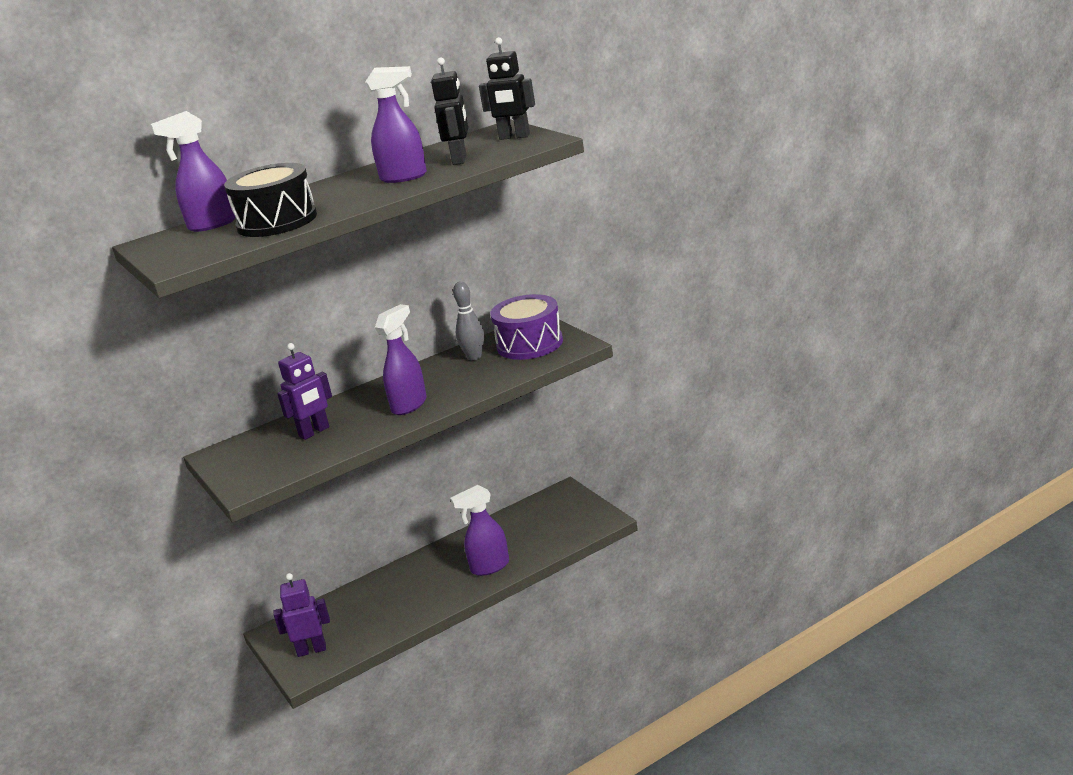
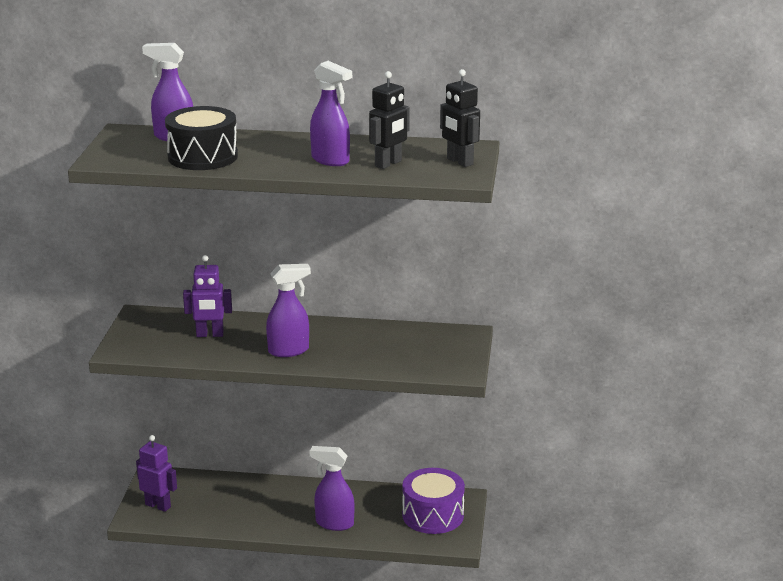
camera: 35 degrees right, 0 degrees up
(474, 357) = (385, 337): grey bowling pin -> none
(530, 344) = (435, 350): purple drum -> purple drum (433, 515)

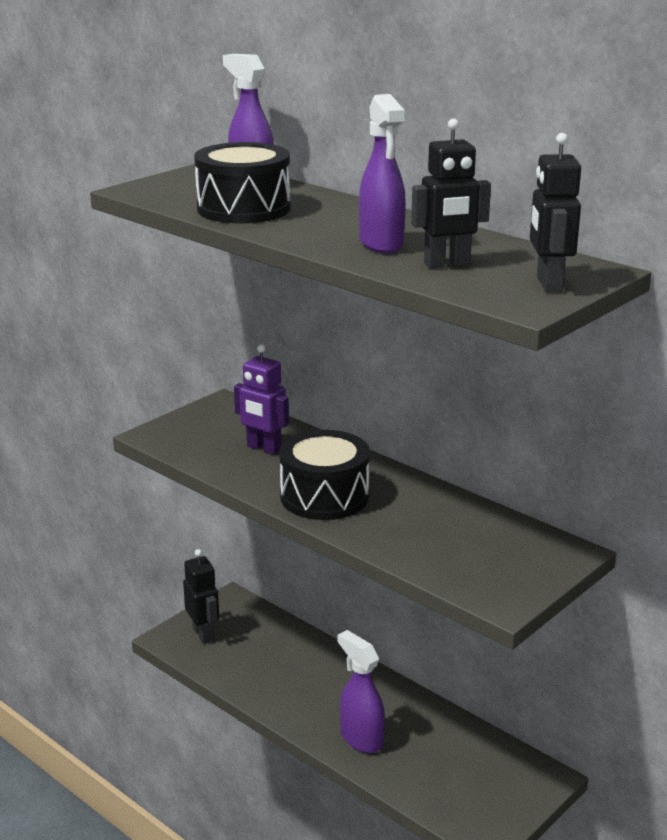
camera: 35 degrees right, 0 degrees up
(158, 505) = (203, 634): purple robot -> black robot
(289, 351) = (324, 496): purple spray bottle -> black drum
(433, 515) = (487, 782): purple drum -> none

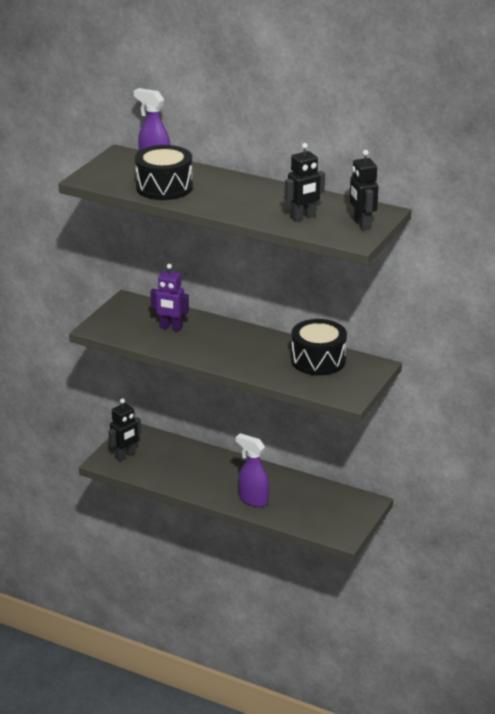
camera: 15 degrees left, 5 degrees up
(203, 634) = (125, 456): black robot -> black robot turned 90 degrees clockwise
(324, 496) = (224, 353): black drum -> black drum (318, 360)
(381, 244) = (260, 206): purple spray bottle -> none

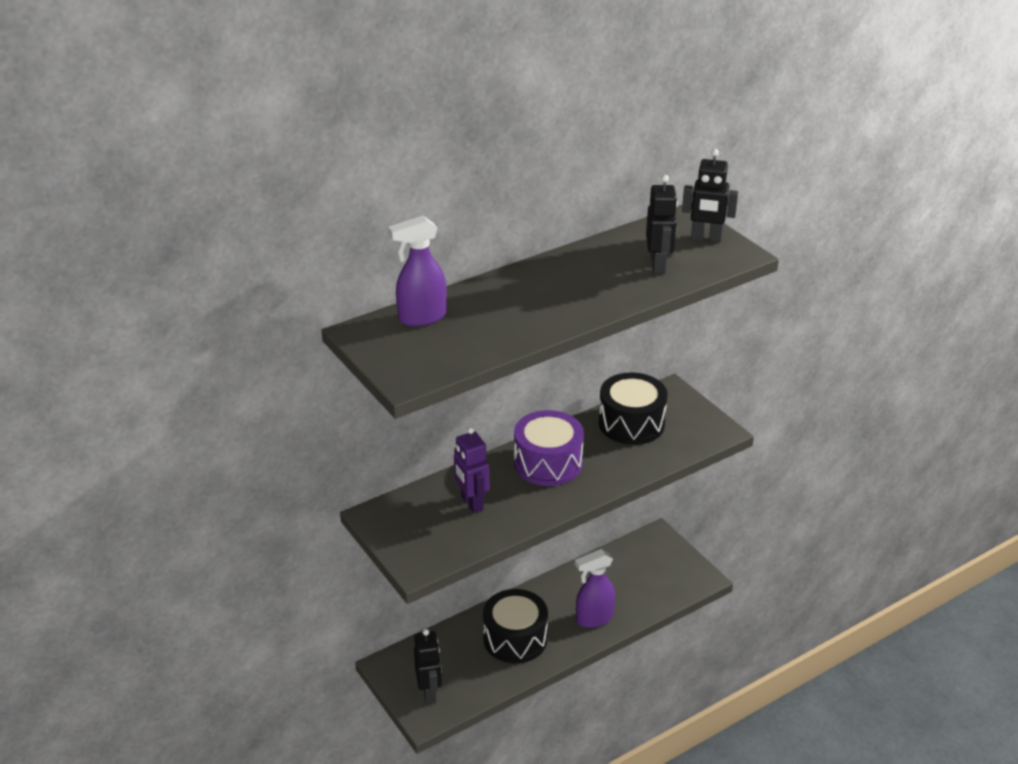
camera: 60 degrees left, 5 degrees up
(164, 187) = (492, 330): black drum -> black drum (515, 638)
(171, 327) = (471, 503): purple robot -> purple robot turned 105 degrees clockwise
(239, 342) = (548, 463): none -> purple drum

